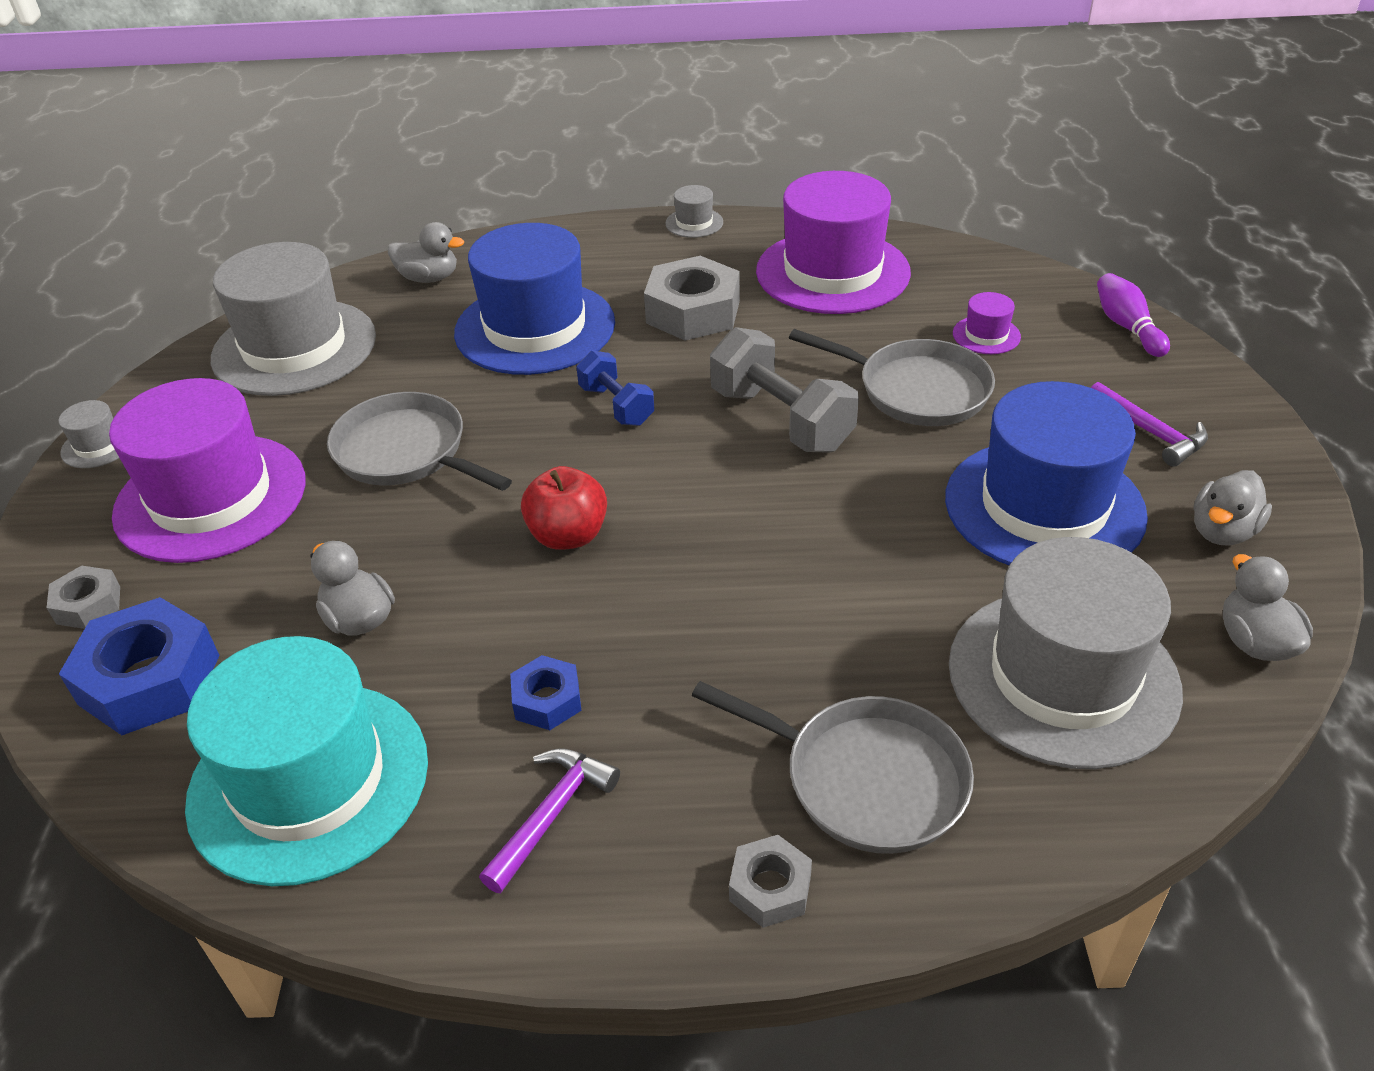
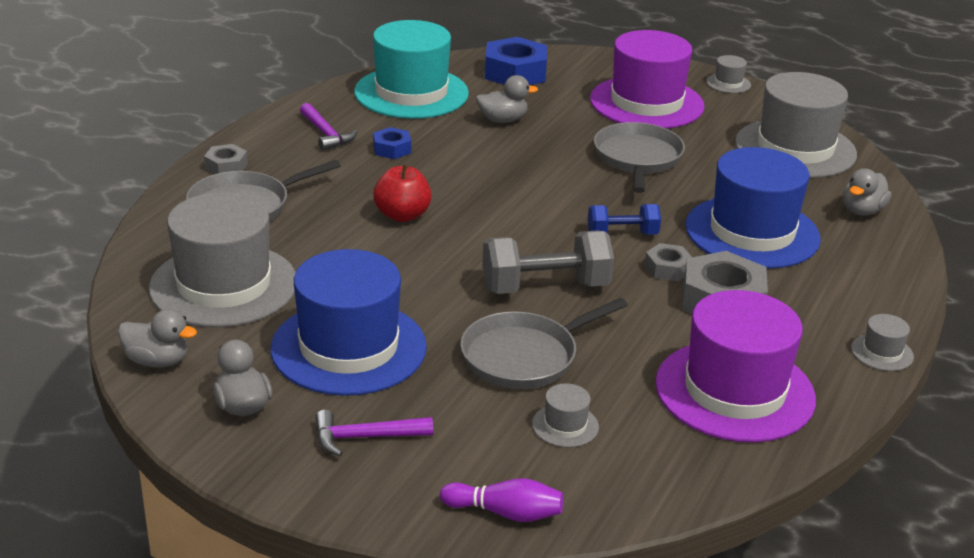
camera: 115 degrees right, 10 degrees down
(88, 605) = (585, 67): grey nut -> grey nut (667, 268)
(406, 452) = (637, 158): grey pan -> grey pan turned 60 degrees counterclockwise
(568, 536) = (506, 184): red apple -> red apple (402, 215)
(986, 335) = (565, 425): purple hat -> grey hat

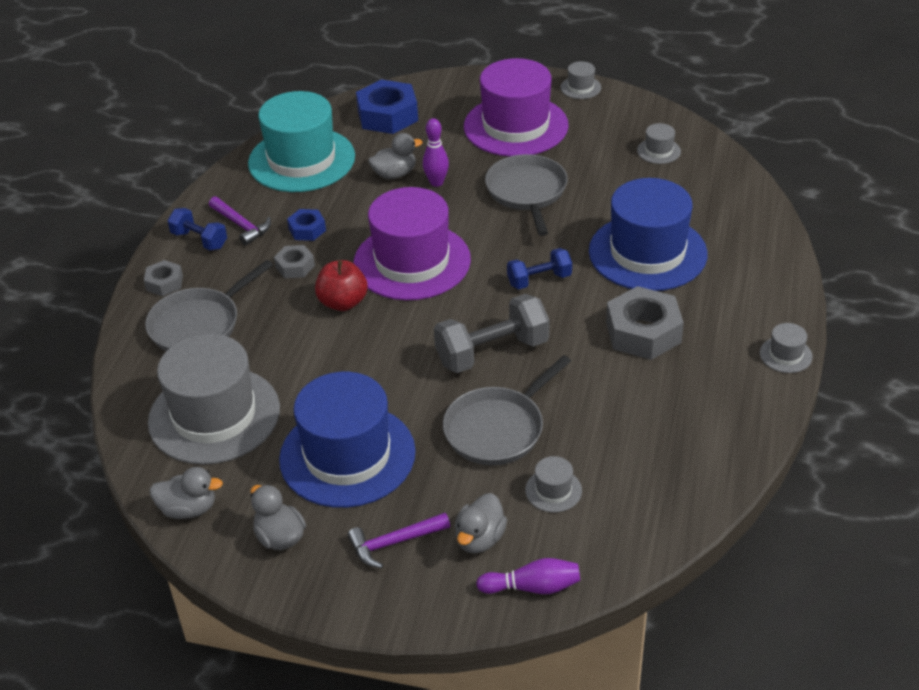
camera: 10 degrees left, 10 degrees up
(278, 138) = (199, 240): none -> blue dumbbell
(544, 134) = (436, 182): none -> purple bowling pin
(667, 268) = (588, 308): grey nut -> grey nut (295, 266)
(734, 391) = (679, 422): purple hat -> purple hat (412, 261)
(795, 148) = (659, 151): grey hat -> grey hat, size x0.40
(862, 211) = (732, 208): grey duck -> grey duck (479, 539)

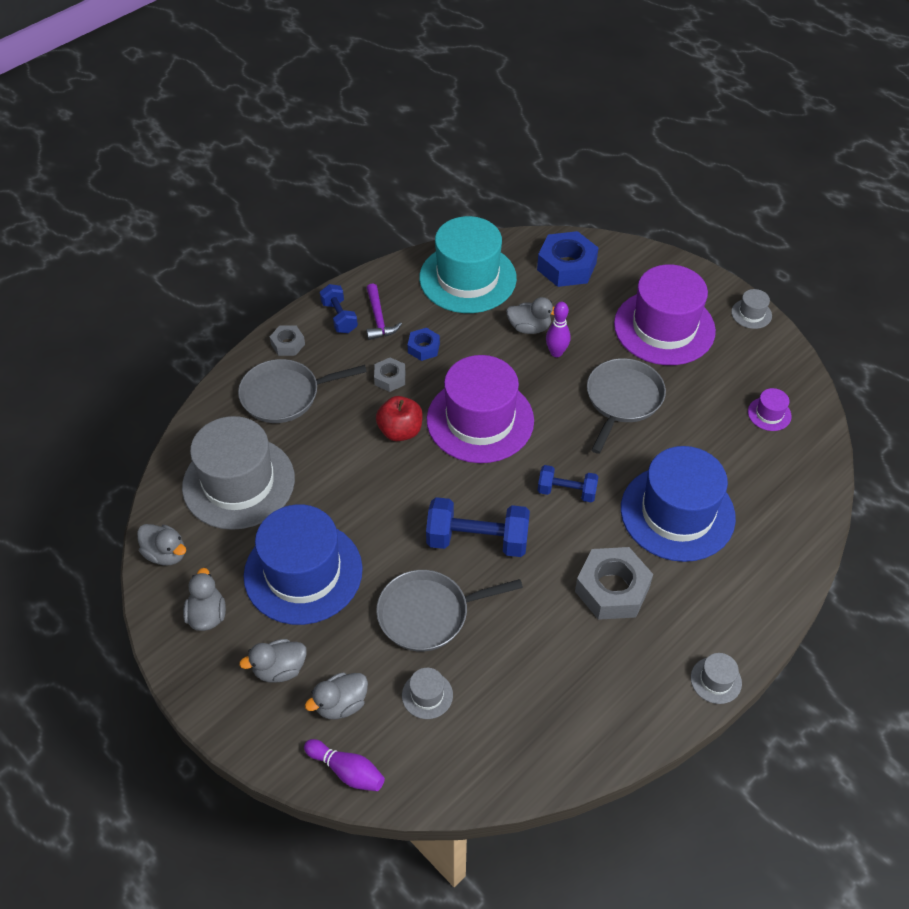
camera: 30 degrees right, 10 degrees up
(394, 543) = (280, 669): purple hammer -> grey duck
(492, 352) = (477, 540): grey dumbbell -> blue dumbbell
(659, 151) = (769, 414): grey hat -> purple hat

